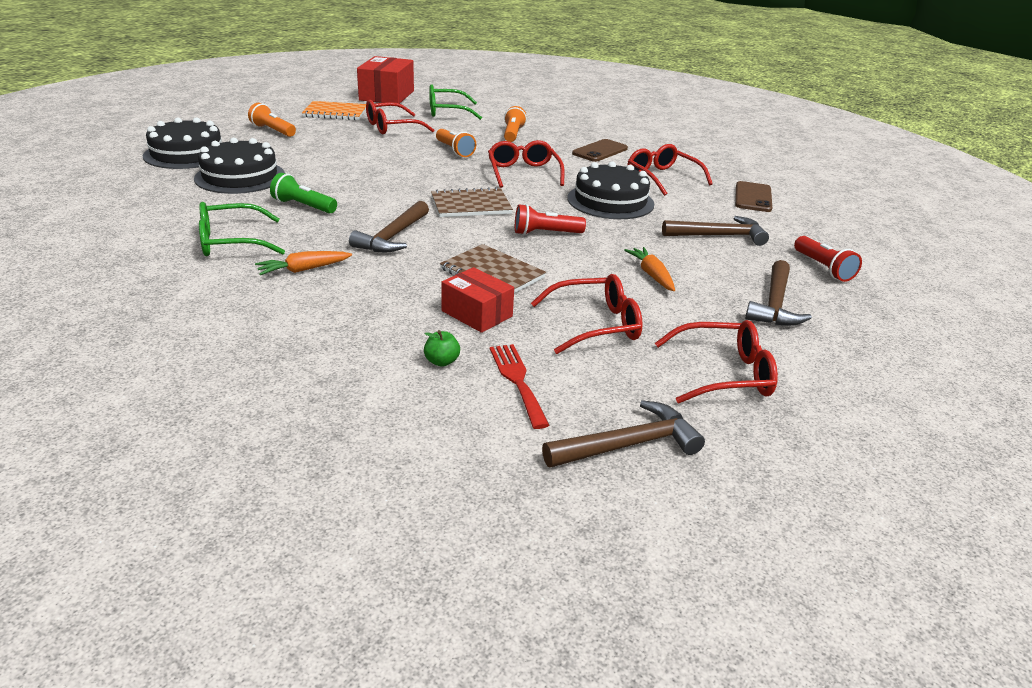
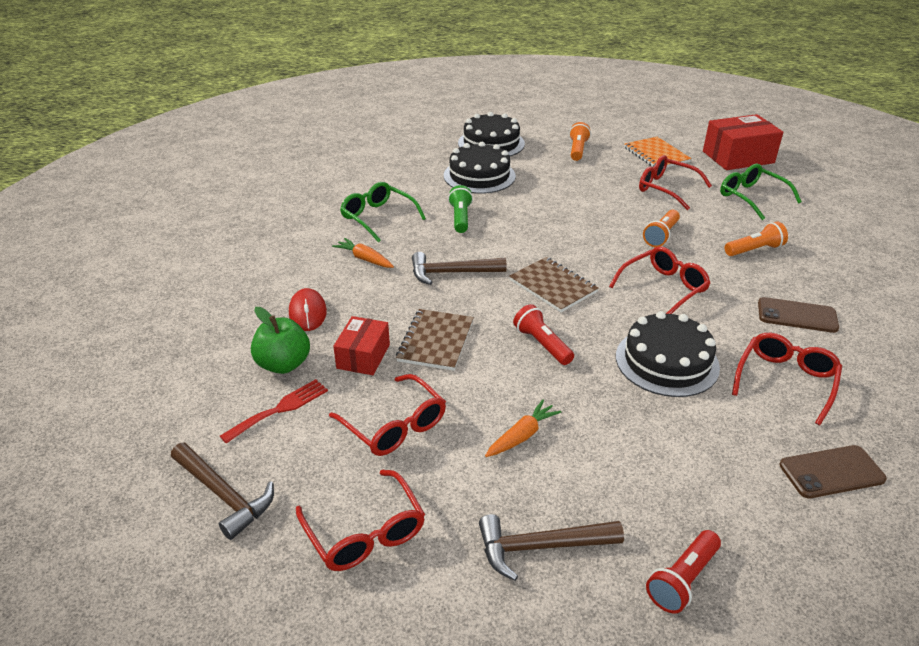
camera: 65 degrees right, 5 degrees up
(362, 325) = (307, 312): none -> red mouse
(442, 361) = (283, 364): green apple -> green apple, size x2.00
(719, 236) = (672, 465): brown hammer -> none

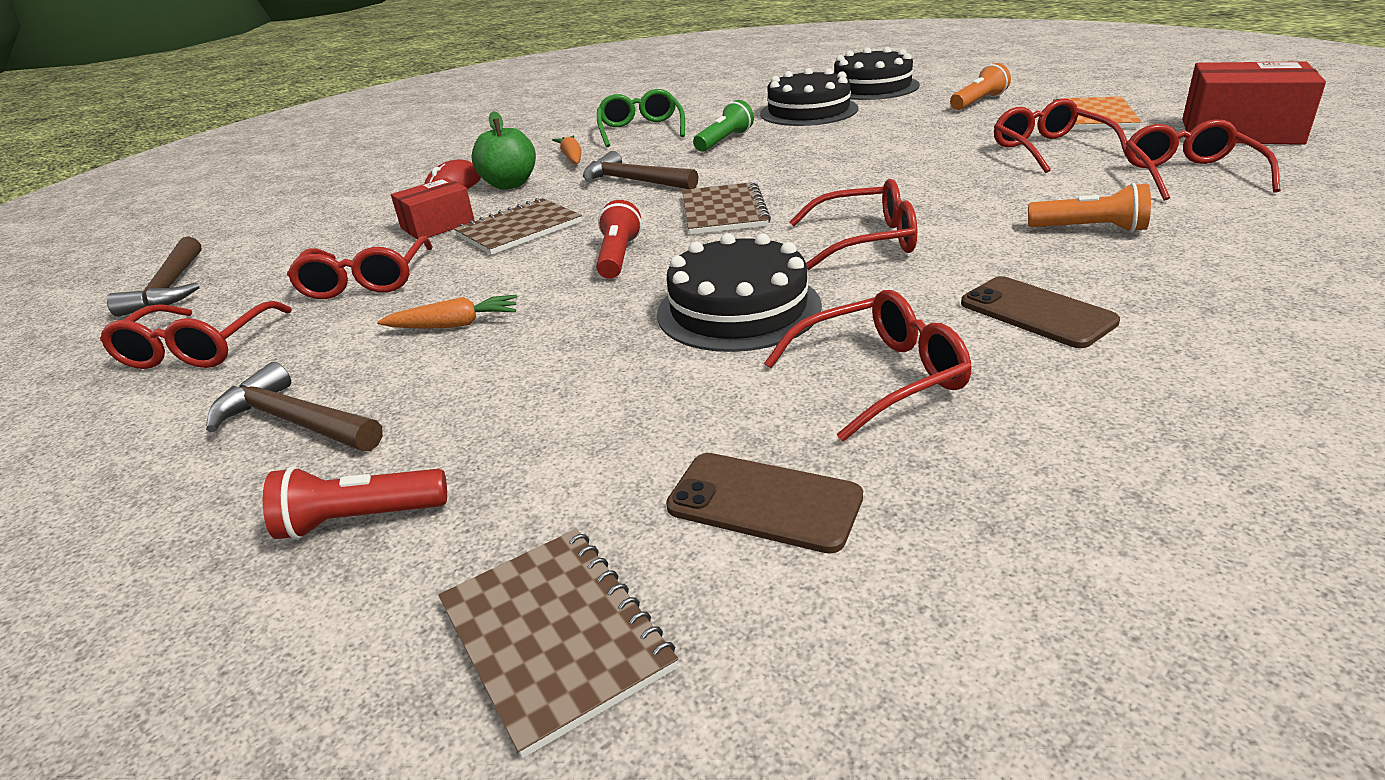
camera: 40 degrees right, 5 degrees down
(280, 409) = (309, 244): red fork -> none
(283, 364) = (369, 216): green apple -> green apple (510, 184)
(661, 236) = (957, 192): orange flashlight -> none
(751, 197) = (1189, 175): green glasses -> red glasses
(848, 579) = (555, 636): none -> brown notebook

